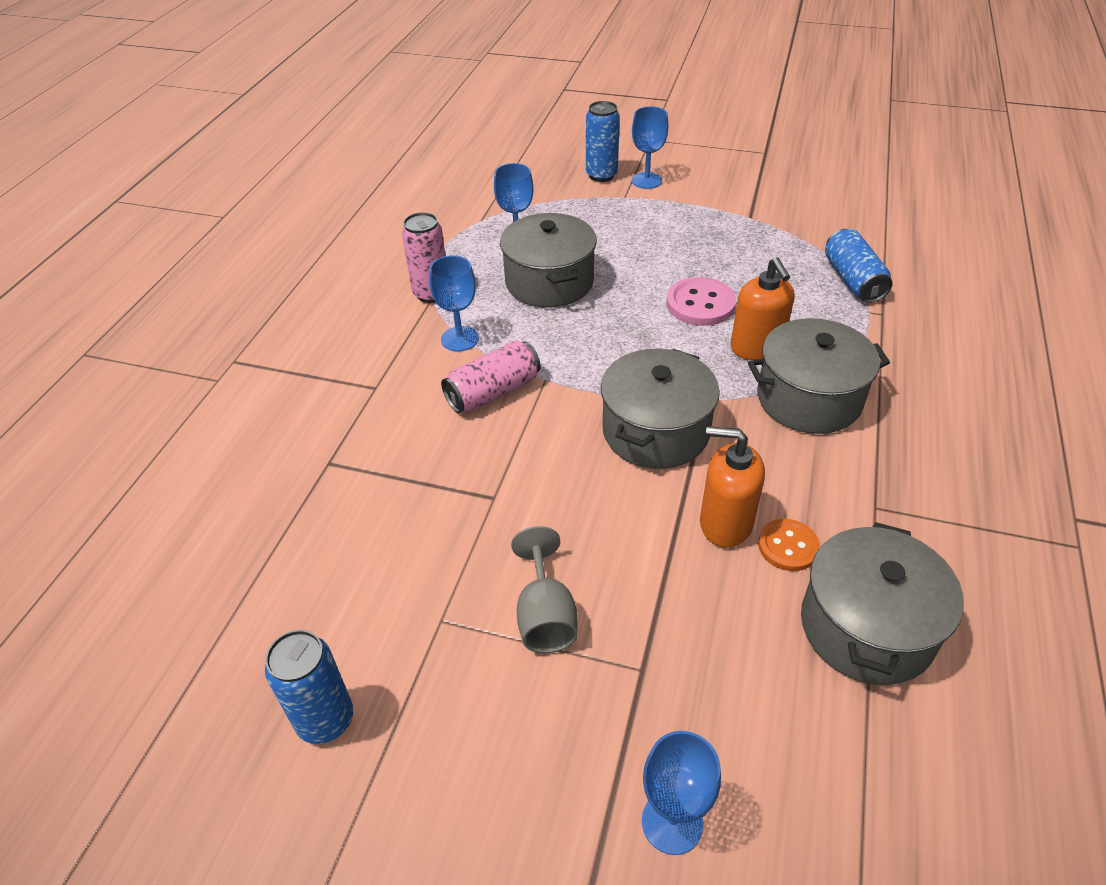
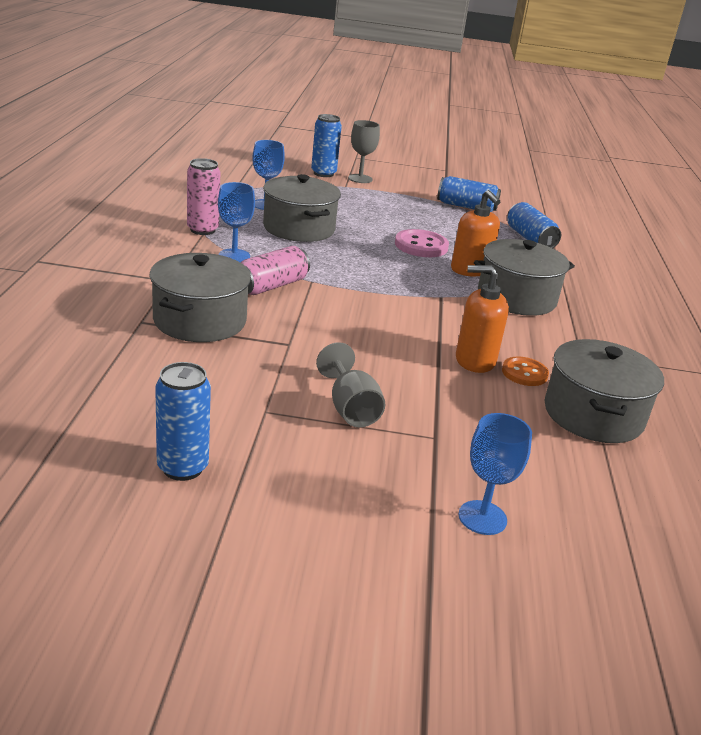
camera: 15 degrees left, 15 degrees down
(646, 180) = (360, 179): blue goblet -> grey goblet
(655, 431) = (407, 311): grey pot -> grey pot (200, 320)
(778, 223) = (466, 207): none -> blue can

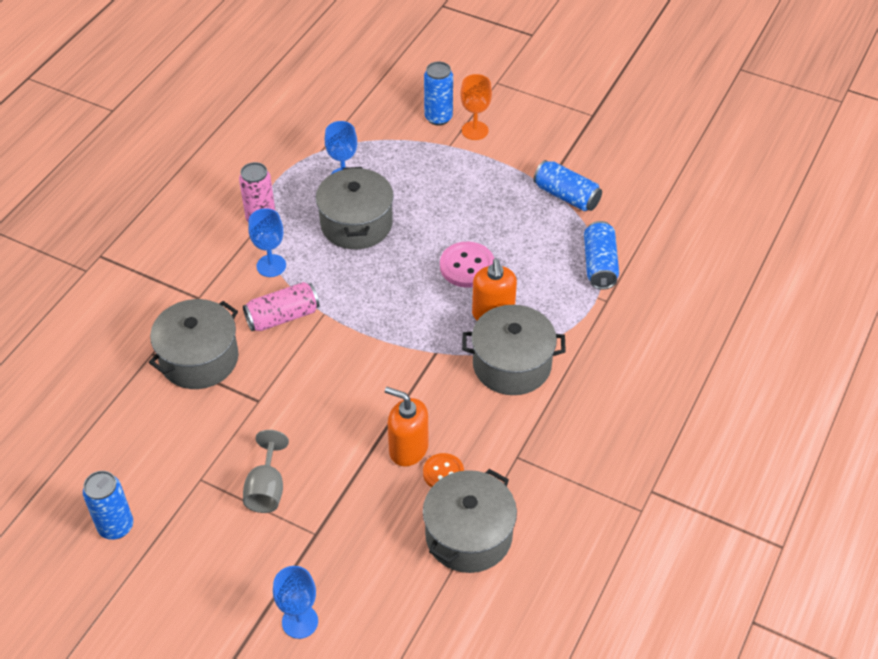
camera: 25 degrees right, 20 degrees up
(360, 179) = (475, 130): grey goblet -> orange goblet

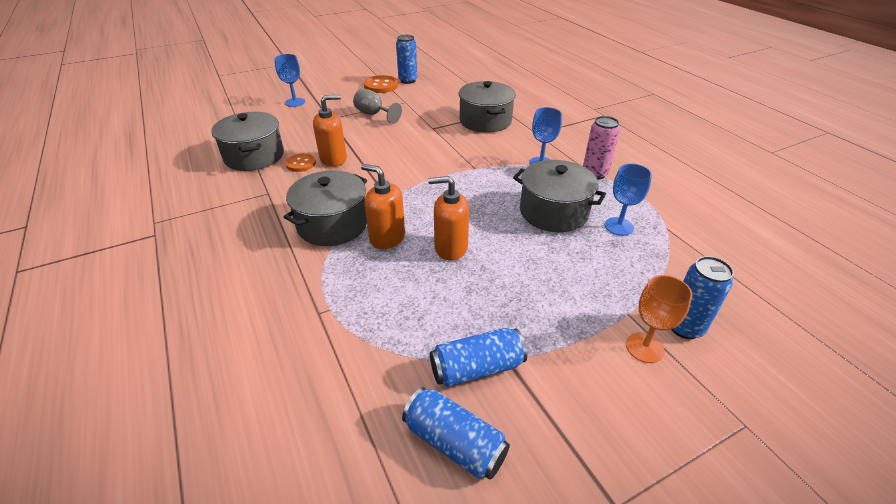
camera: 125 degrees right, 10 degrees down
(161, 549) = (381, 86): none -> orange button
(282, 317) = (488, 153): pink can -> none
(467, 266) = (450, 248): pink button -> orange soap dispenser
(599, 265) = (361, 335): blue can -> blue can (454, 443)

